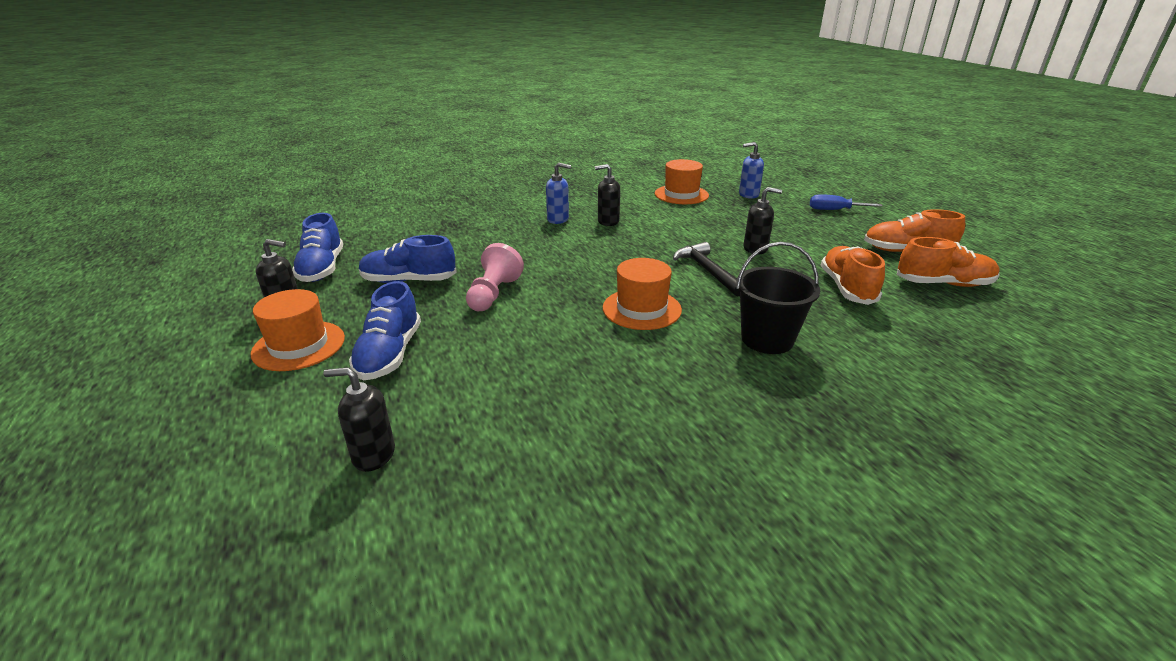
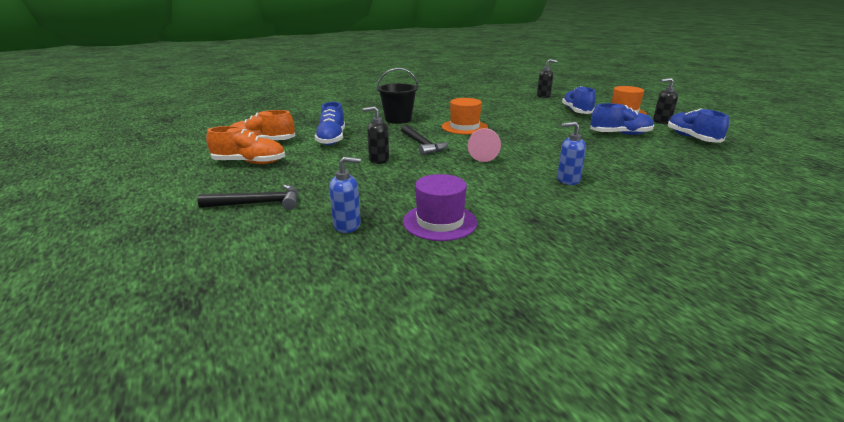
camera: 175 degrees right, 5 degrees down
(493, 294) = (557, 130): pink pawn -> pink pawn (484, 153)
(608, 221) = (516, 180): black soap dispenser -> none
(681, 194) = (440, 222): orange hat -> purple hat
(834, 210) = (258, 203): blue screwdriver -> black hammer
(847, 288) = (331, 139): orange shoe -> blue shoe

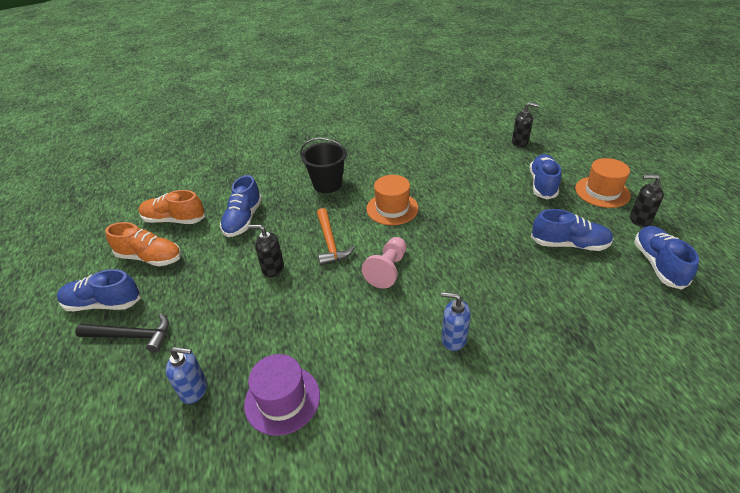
camera: 15 degrees right, 15 degrees up
(214, 189) = (103, 303): none -> blue shoe
(422, 145) = (330, 242): black hammer -> orange hammer

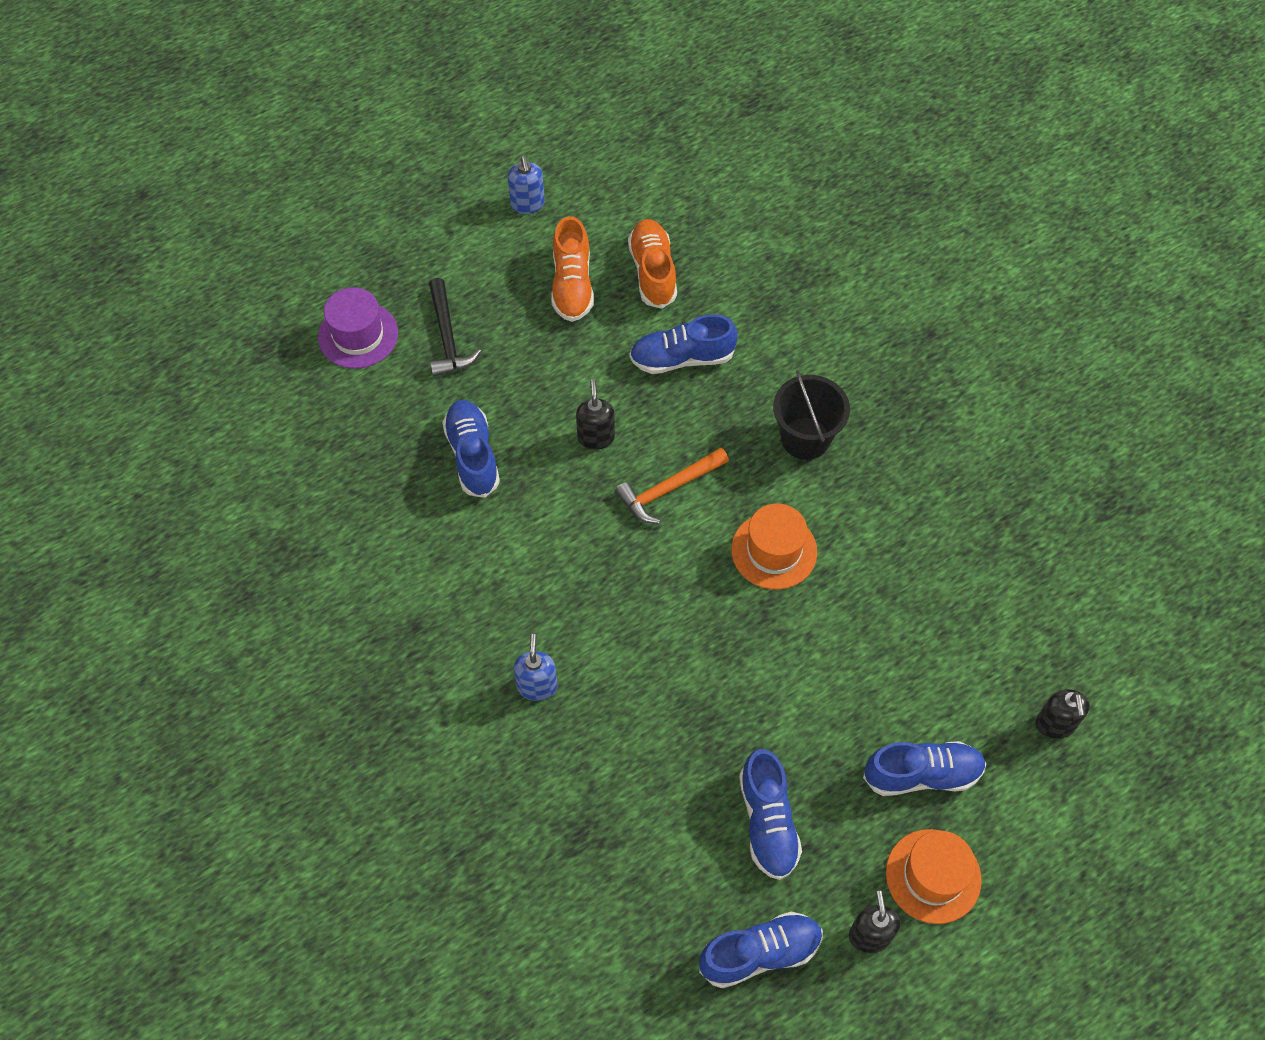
camera: 70 degrees right, 20 degrees up
(103, 303) = (484, 280): blue shoe -> blue shoe (473, 455)
(194, 390) = (397, 437): blue soap dispenser -> blue soap dispenser (527, 204)
(282, 399) = (408, 527): purple hat -> purple hat (358, 335)
(387, 270) = (636, 579): pink pawn -> none

